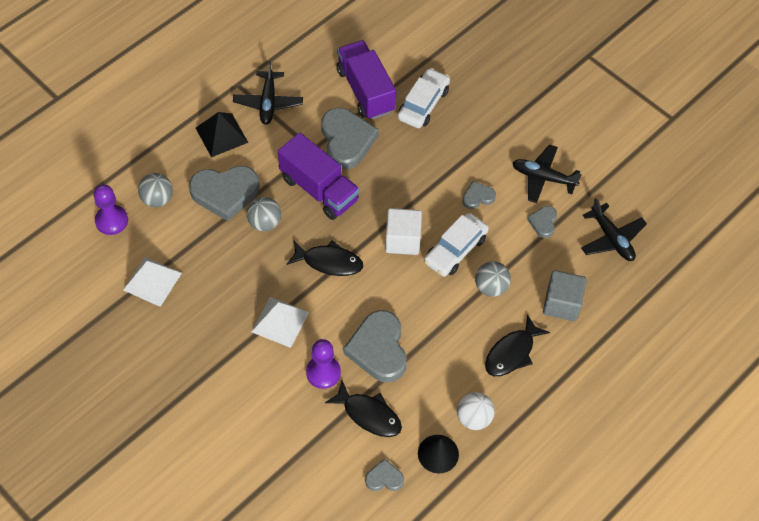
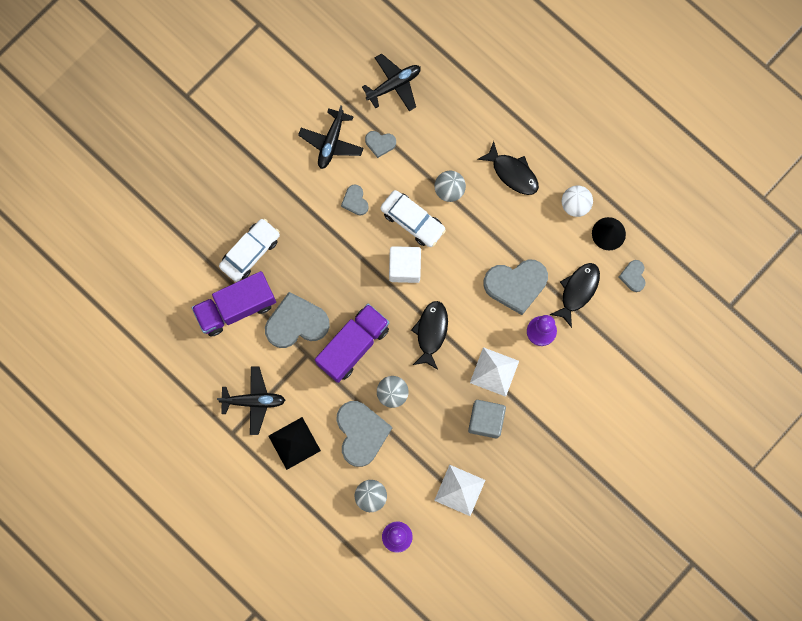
camera: 90 degrees left, 20 degrees up
(423, 104) = (250, 252): white car -> white car turned 105 degrees clockwise
(562, 304) = (462, 130): grey cube -> grey cube (486, 420)

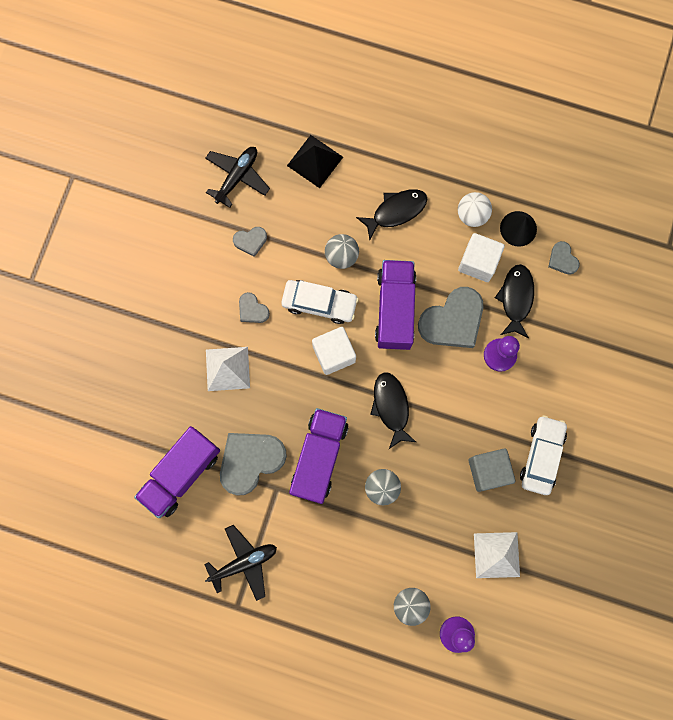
camera: 25 degrees left, 0 degrees up
(250, 252) = (169, 410): white car -> white car (541, 456)
(294, 443) = (306, 586): black pyramid -> black pyramid (315, 161)
(331, 142) = (201, 262): black plane -> none
(361, 433) = (369, 543): grey heart -> none
(472, 254) = (394, 309): none -> purple truck
(494, 372) = (473, 417): white pyramid -> white pyramid (227, 368)
(512, 173) = (396, 211): black fish -> black fish turned 45 degrees counterclockwise
(561, 246) = (478, 262): none -> white cube

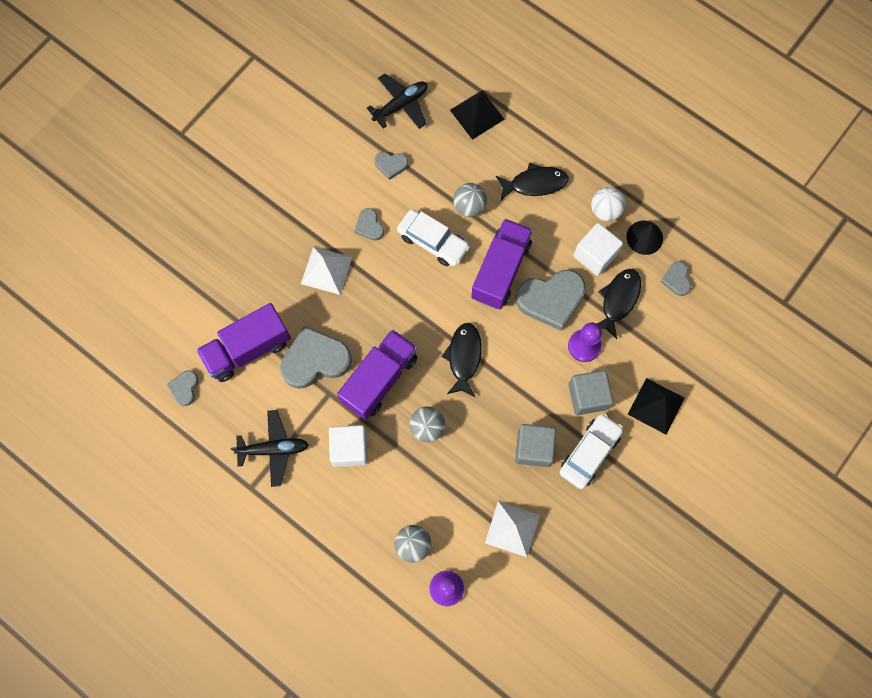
camera: 20 degrees right, 5 degrees down
(134, 534) = (184, 388): none -> grey heart
(334, 354) = (429, 291): white cube -> white cube (349, 449)
(520, 402) = (587, 396): none -> grey cube
(586, 389) = (656, 406): none -> black pyramid

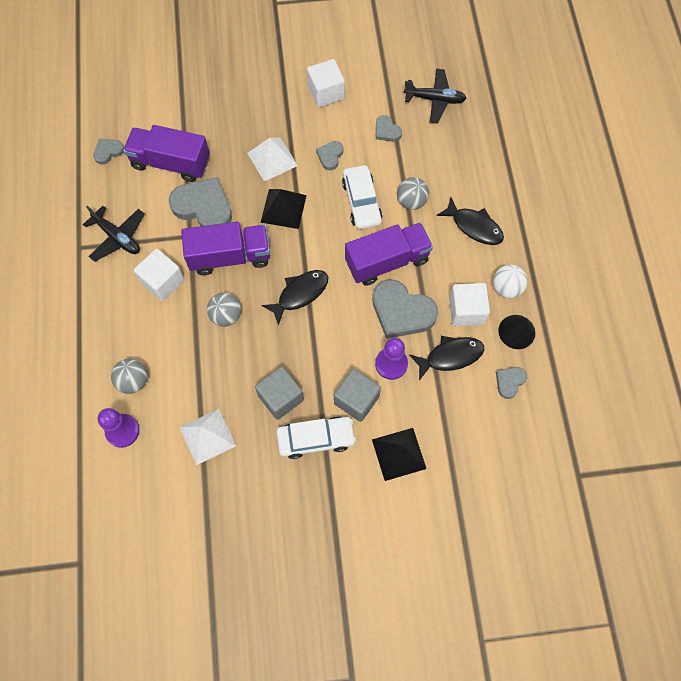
camera: 45 degrees right, 5 degrees down
(309, 175) = (326, 93): none -> white cube
(477, 114) = (481, 148): black pyramid -> black pyramid (283, 208)

